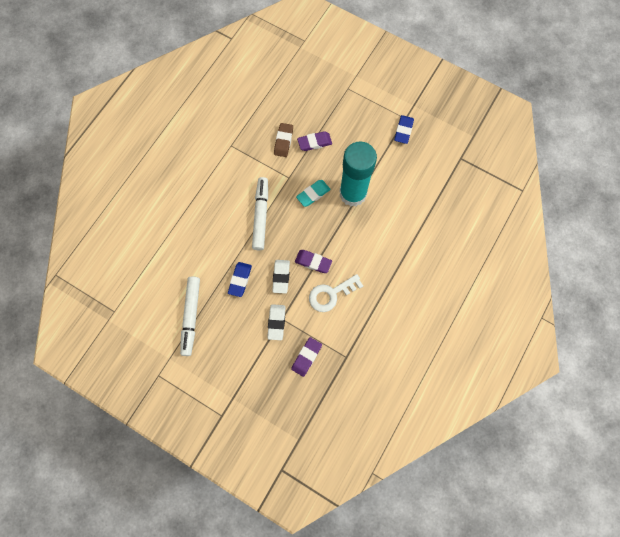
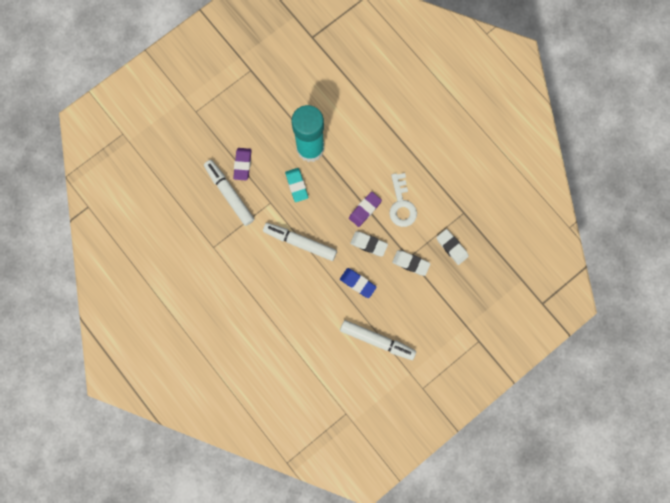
camera: 70 degrees left, 5 degrees up
(283, 141) = (229, 194): brown eraser -> white marker
(306, 357) = (452, 247): purple eraser -> white eraser
(403, 131) = (263, 77): blue eraser -> none

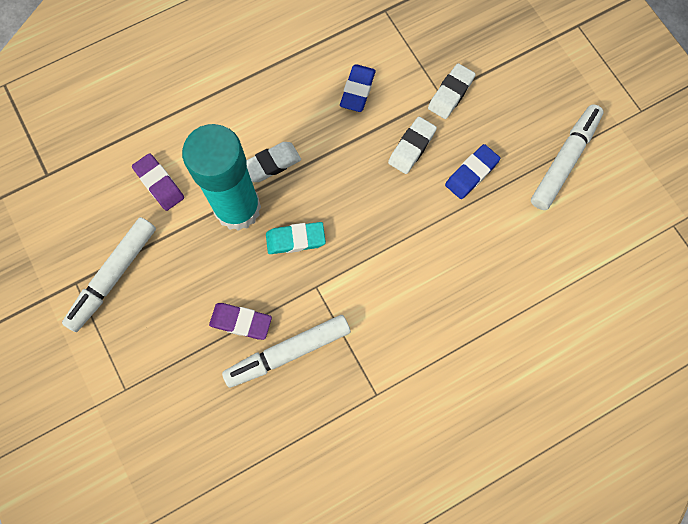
camera: 80 degrees left, 5 degrees down
(300, 242) = (392, 249): white marker -> white marker (113, 276)
(365, 210) = (355, 143): purple eraser -> purple eraser (159, 184)
(401, 205) = (357, 90): white key -> blue eraser
(452, 247) = (435, 34): white eraser -> white eraser (271, 164)

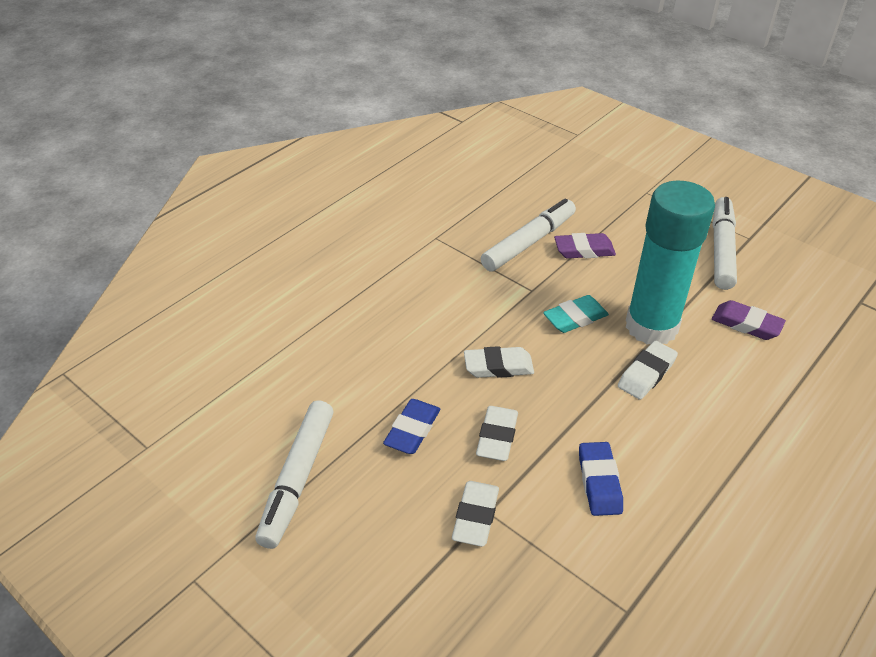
camera: 160 degrees right, 30 degrees down
(383, 210) = (498, 366): none -> white eraser

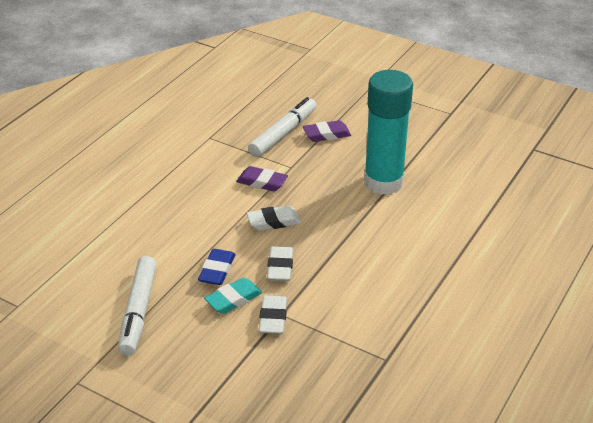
camera: 10 degrees left, 5 degrees down
(575, 318) = (326, 183): turquoise eraser -> turquoise eraser (233, 299)
(599, 482) = (357, 286): blue eraser -> none
(646, 374) = (383, 214): white eraser -> none
(721, 250) = (430, 123): white marker -> none
(746, 324) = (452, 173): purple eraser -> purple eraser (262, 182)

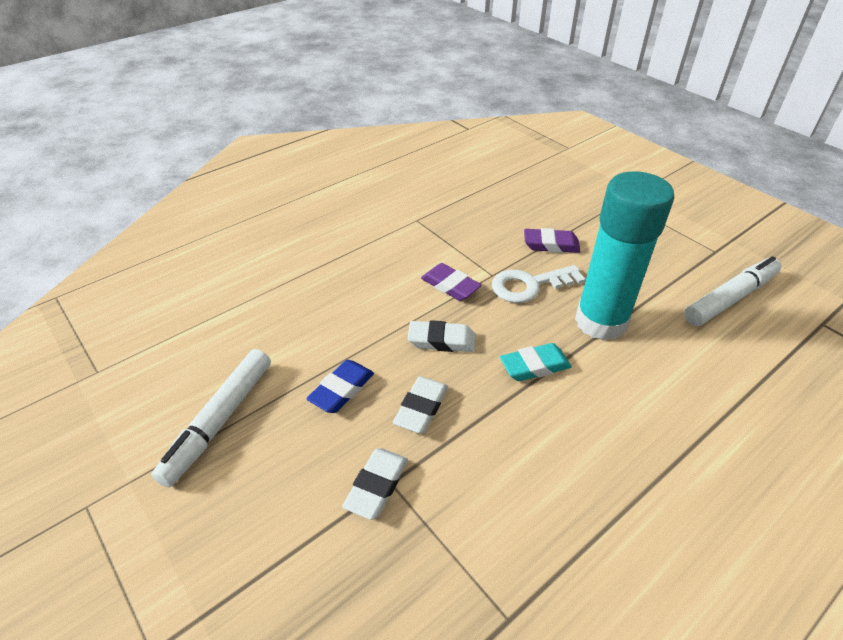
camera: 20 degrees right, 5 degrees up
(233, 299) = (341, 439): turquoise eraser -> turquoise eraser (534, 366)
(283, 133) = (500, 233): white marker -> white marker (730, 298)
(322, 168) = (529, 285): none -> white key

